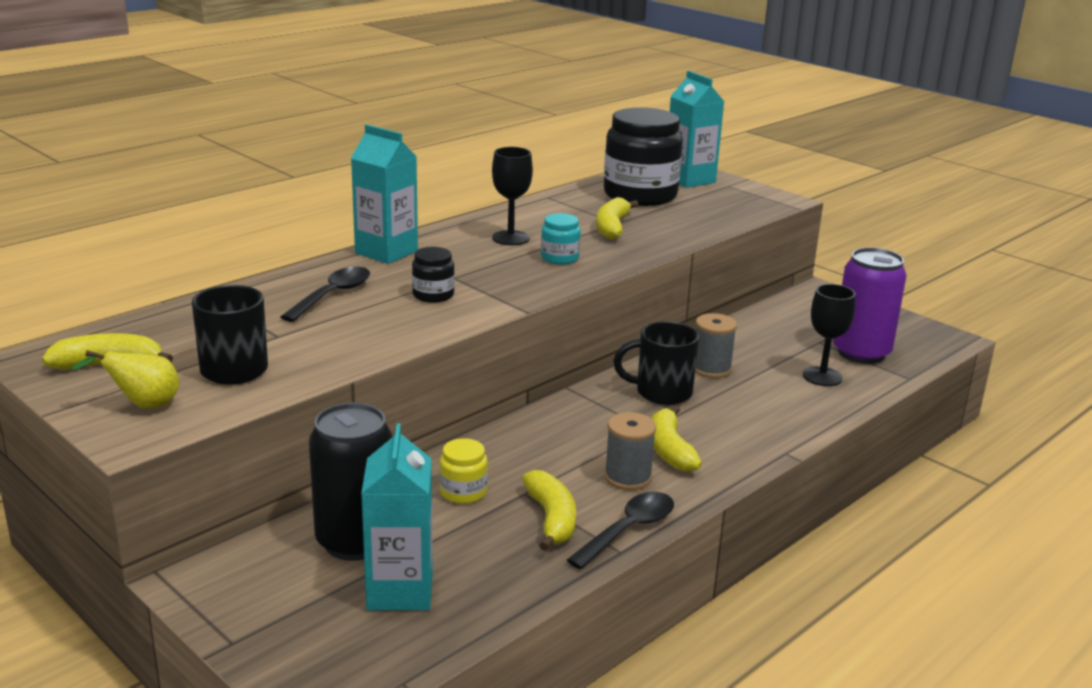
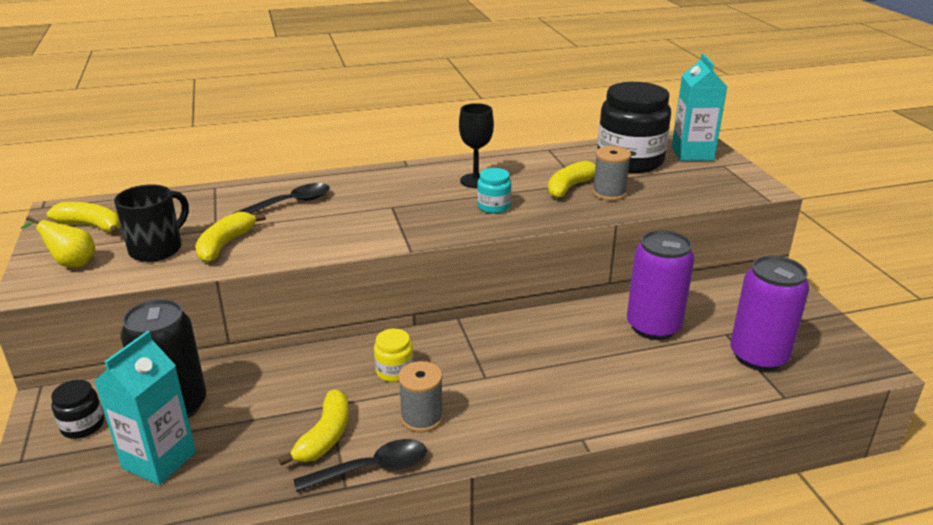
camera: 30 degrees right, 5 degrees up
(386, 252) = (370, 175): turquoise carton -> none
(433, 295) = (359, 219): black jar -> black jar (83, 425)
(463, 492) = (288, 389): yellow jar -> yellow jar (394, 371)
(661, 392) = (530, 345): black mug -> none
(670, 450) = (482, 402): yellow banana -> yellow banana (225, 244)
(711, 369) = (596, 334): grey spool -> grey spool (609, 193)
(754, 351) = (653, 327): none -> purple can
(822, 376) = (694, 370): black goblet -> none

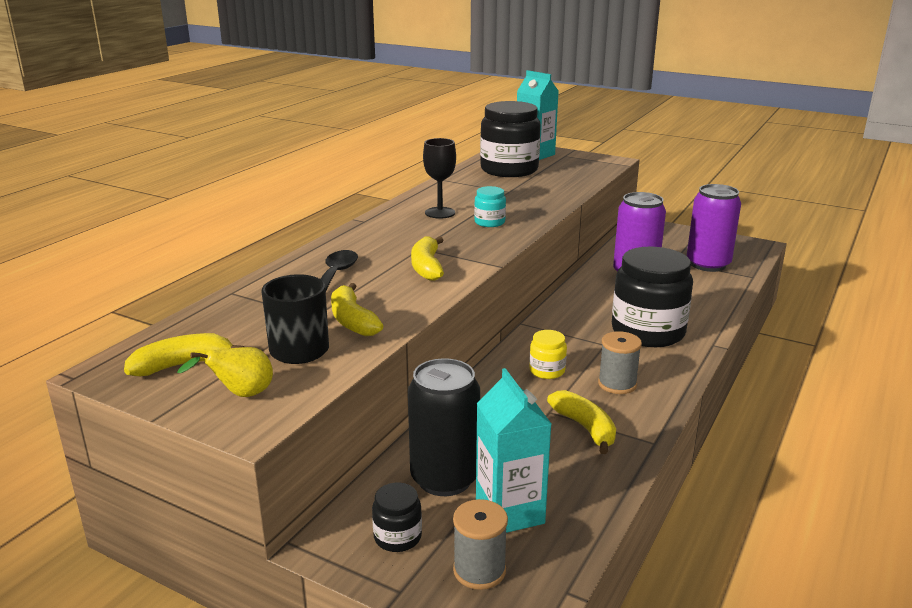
camera: 45 degrees left, 5 degrees down
(372, 469) = (648, 425): black spoon -> none
(546, 389) = (648, 332): none -> black jar
(570, 187) = (509, 195): yellow banana -> yellow banana (427, 267)
(609, 193) = (540, 190): grey spool -> grey spool (479, 570)

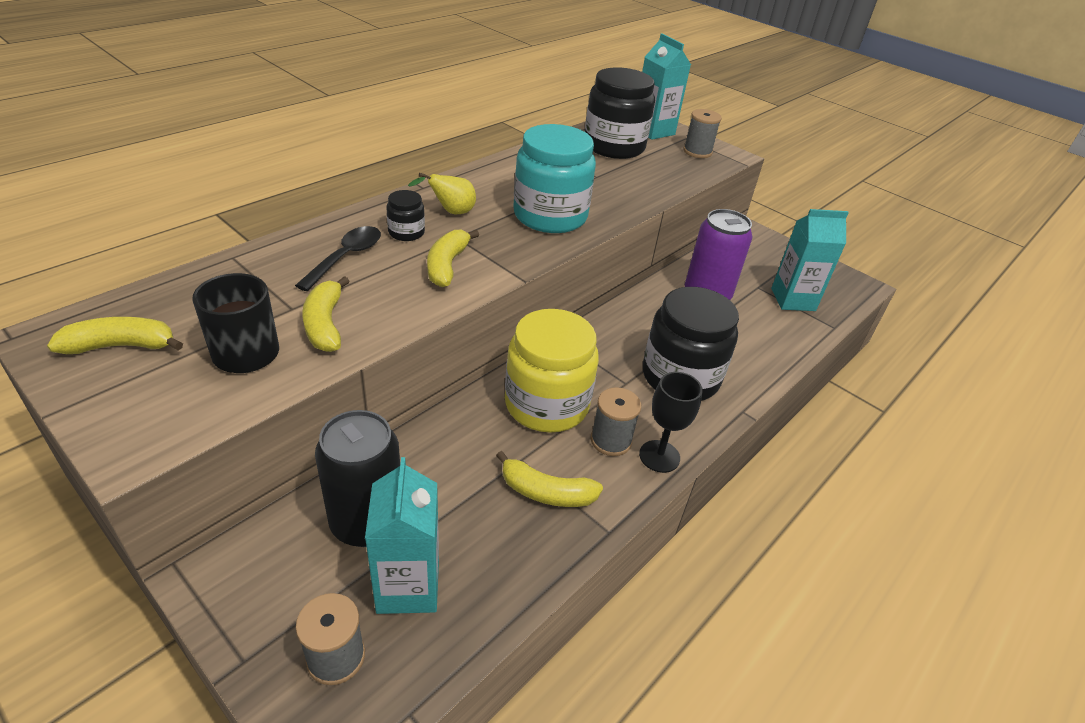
camera: 10 degrees right, 15 degrees up
(241, 395) = (150, 403): yellow pear -> yellow pear (451, 212)
(397, 537) = (280, 587): black jar -> black jar (406, 232)
(440, 213) = (506, 192): black goblet -> black goblet (659, 456)
(489, 222) = (550, 216): turquoise jar -> turquoise jar, size x2.23
(547, 371) = (546, 404): yellow jar -> yellow jar, size x2.23
(581, 163) = (697, 152): none -> grey spool
(585, 428) = (546, 492): yellow banana -> yellow banana turned 120 degrees clockwise
(708, 264) = (793, 299): purple can -> turquoise carton

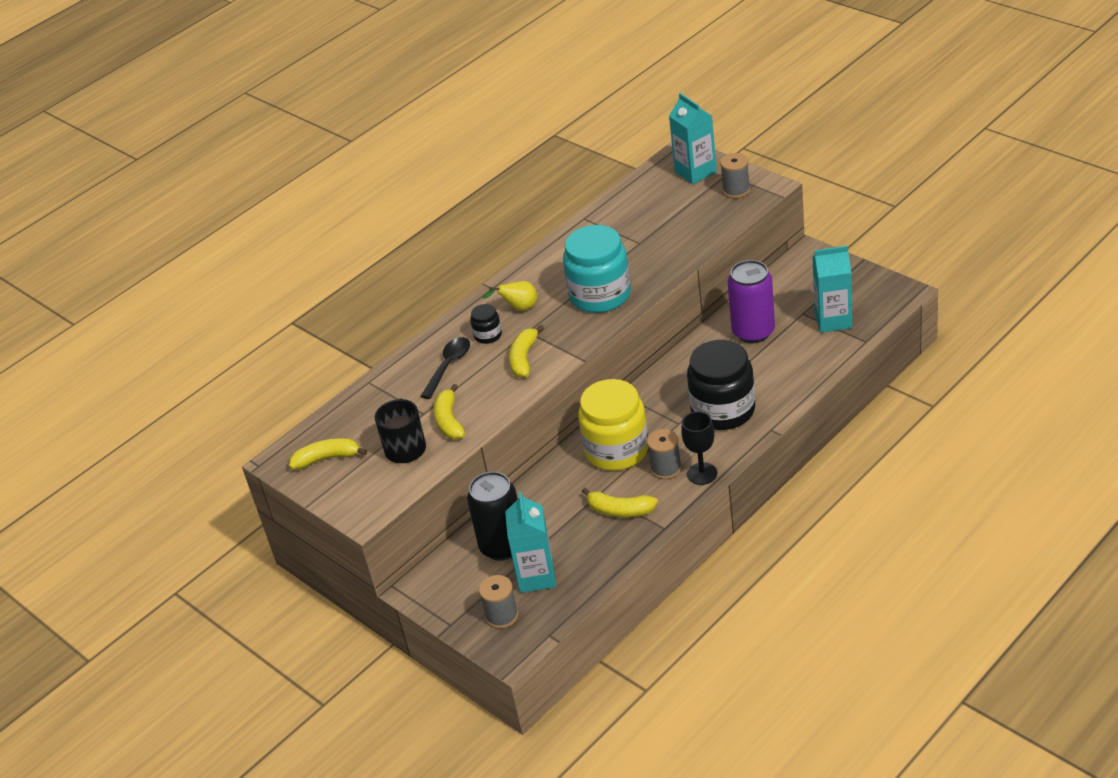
camera: 10 degrees right, 0 degrees up
(614, 146) = (656, 202): black jar -> none

